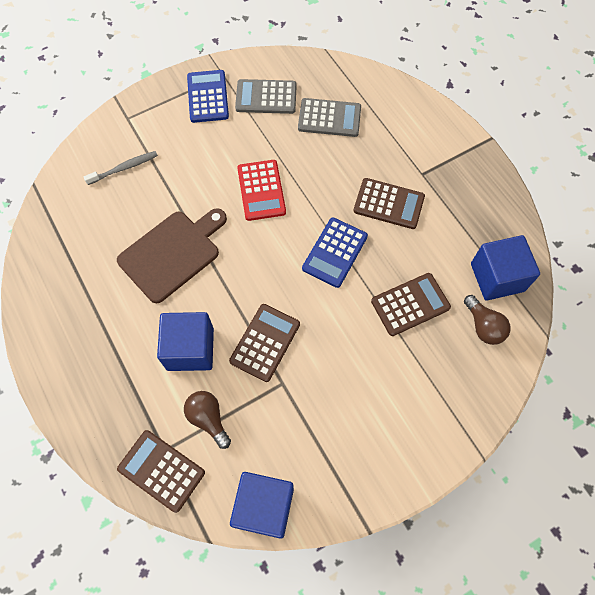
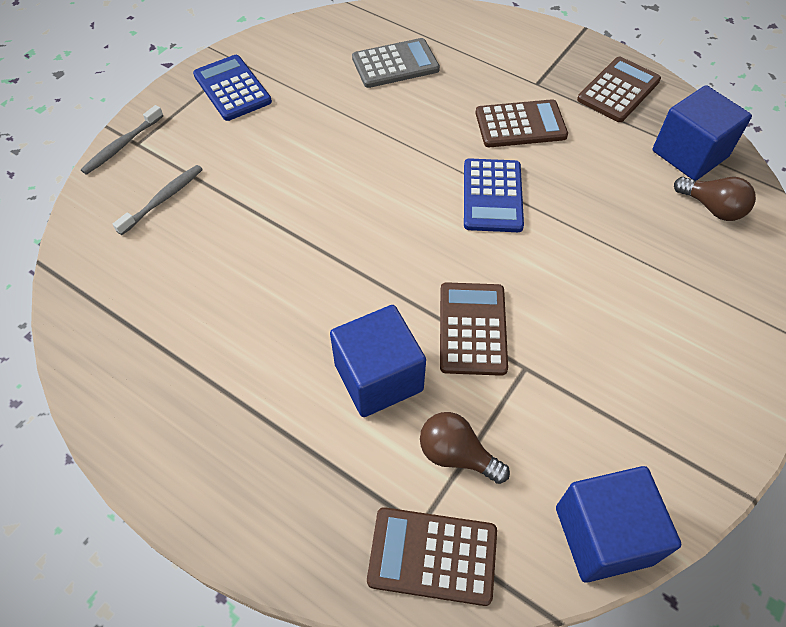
camera: 25 degrees left, 10 degrees down
(117, 116) = (122, 145): none -> grey toothbrush
(172, 253) = (286, 272): brown cutting board -> none
(261, 190) = (360, 162): red calculator -> none
(266, 97) = (306, 67): grey calculator -> none
(410, 304) = (617, 217): brown calculator -> brown calculator (618, 90)

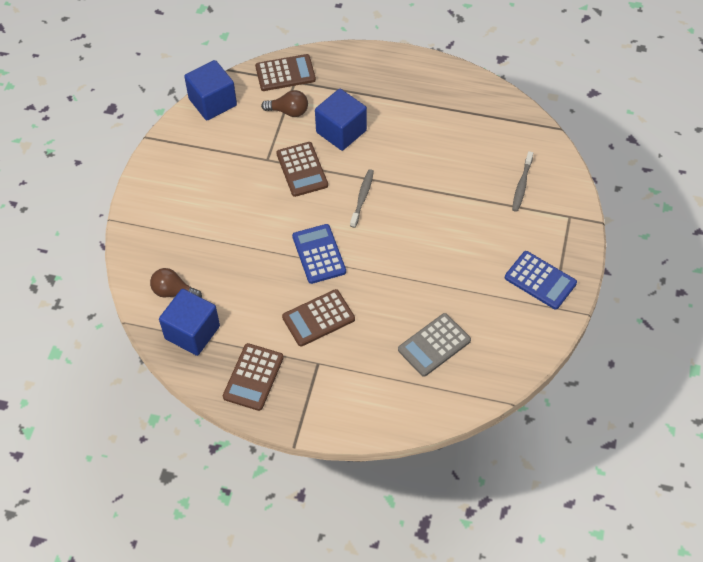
camera: 160 degrees right, 0 degrees up
(122, 145) = (577, 211): grey toothbrush -> grey toothbrush (362, 198)

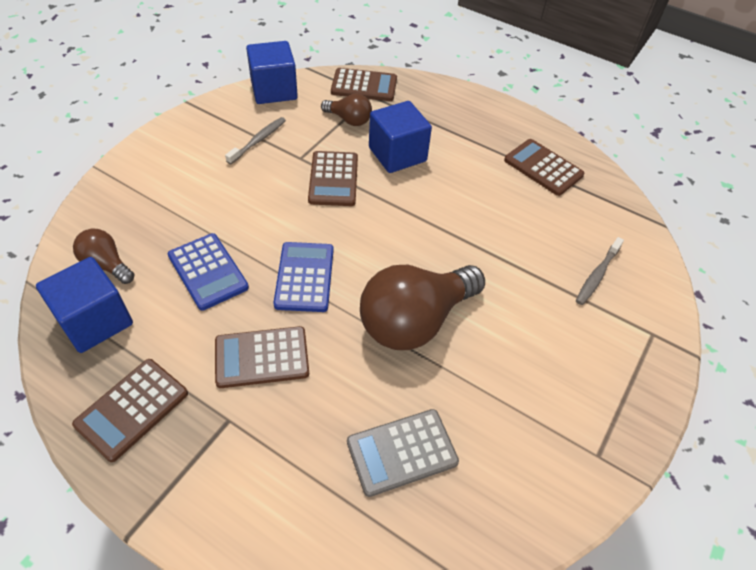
camera: 15 degrees right, 5 degrees down
(362, 198) = (389, 229): grey toothbrush -> grey toothbrush (258, 140)
(409, 260) = (415, 321): none -> brown light bulb
(457, 107) = (543, 168): none -> brown calculator
(540, 280) = (588, 409): blue calculator -> blue calculator (208, 271)

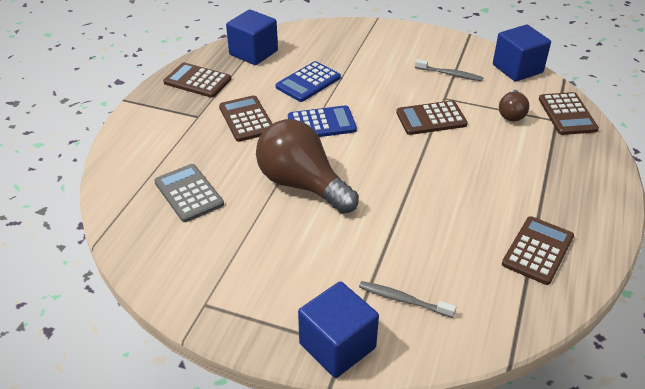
camera: 80 degrees right, 10 degrees down
(106, 265) = (297, 45): brown light bulb -> none
(397, 154) = (486, 148): blue cube -> blue cube (337, 346)

